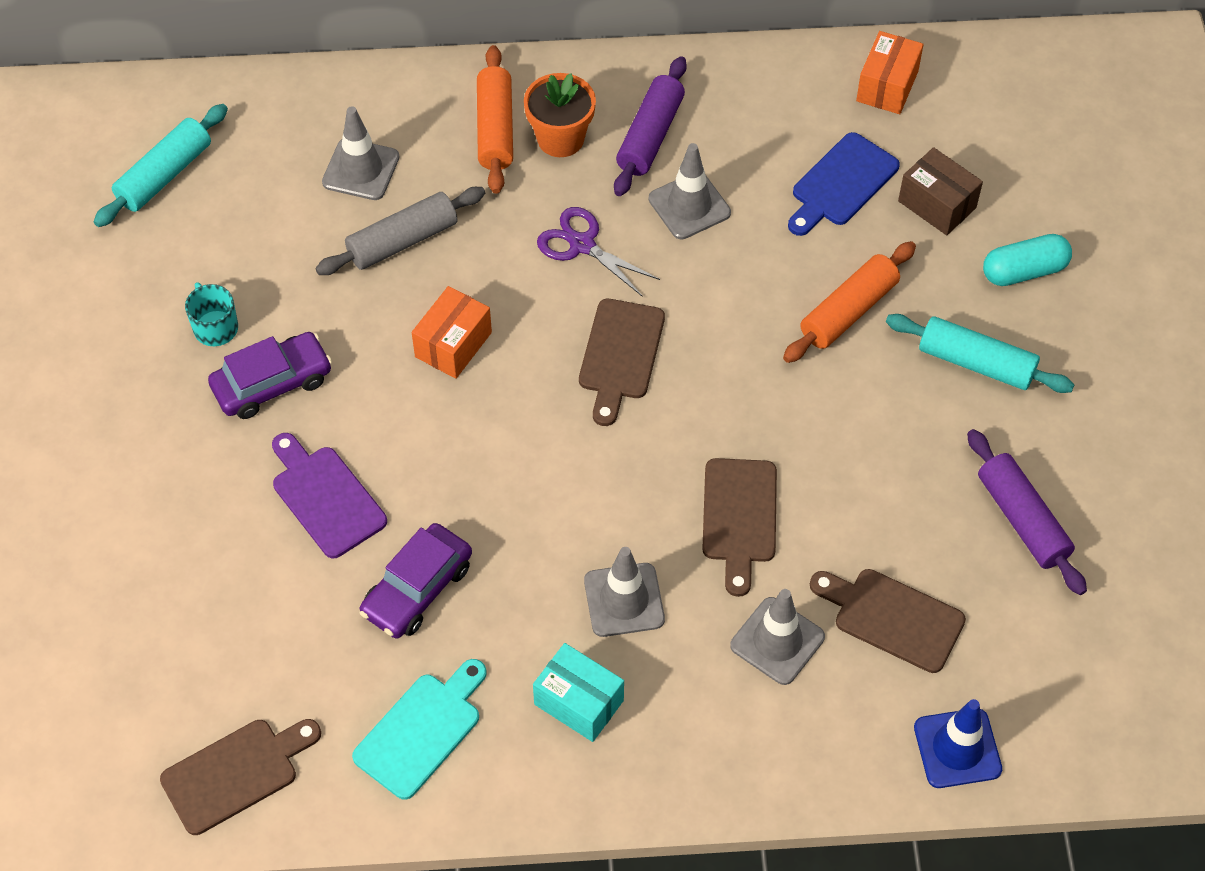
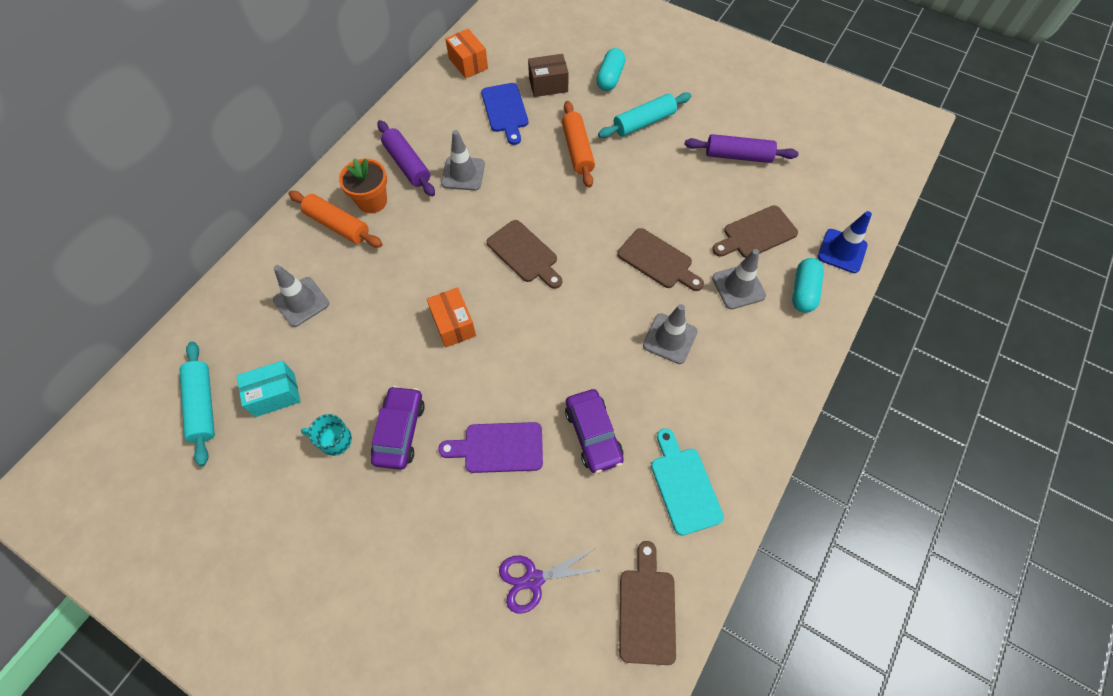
camera: 55 degrees left, 5 degrees up
(402, 241) = (366, 309): grey rolling pin -> none
(579, 702) = (716, 396): turquoise box -> turquoise box (275, 394)
(582, 245) = (444, 230): purple scissors -> purple scissors (533, 579)
(838, 730) = (803, 291): none -> turquoise capsule

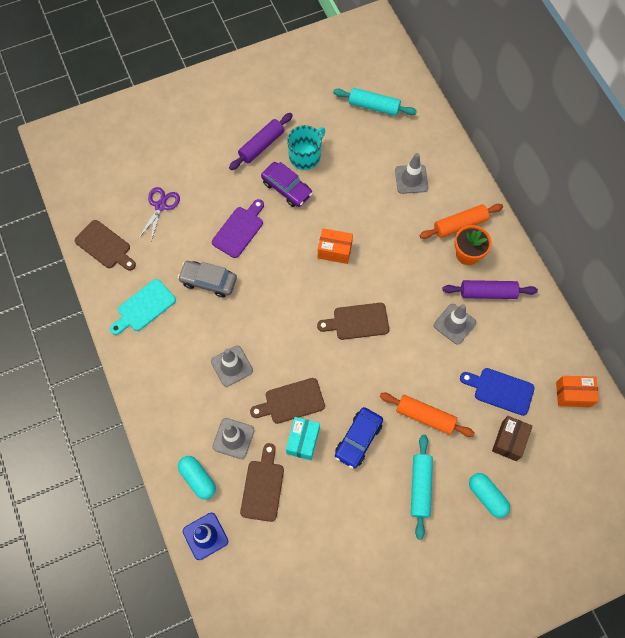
camera: 125 degrees right, 5 degrees up
(275, 394) = (355, 141): turquoise box -> turquoise box (303, 441)
(335, 440) = (305, 156): turquoise mug -> turquoise mug, size x1.55
(593, 434) = (208, 281): purple car -> grey car
(644, 187) = (358, 439): none -> blue car
(684, 486) = (144, 307): turquoise cutting board -> turquoise cutting board turned 120 degrees clockwise
(738, 156) = (338, 534): purple rolling pin -> purple rolling pin (261, 145)

